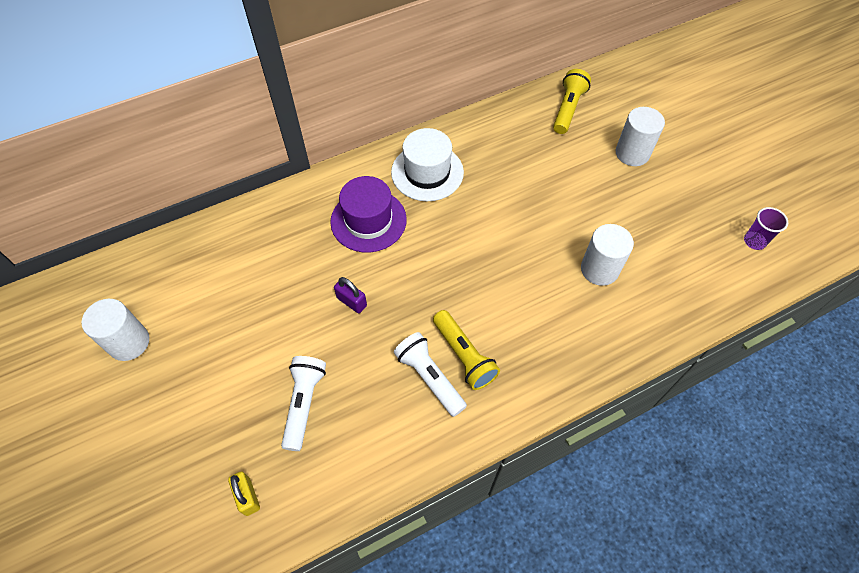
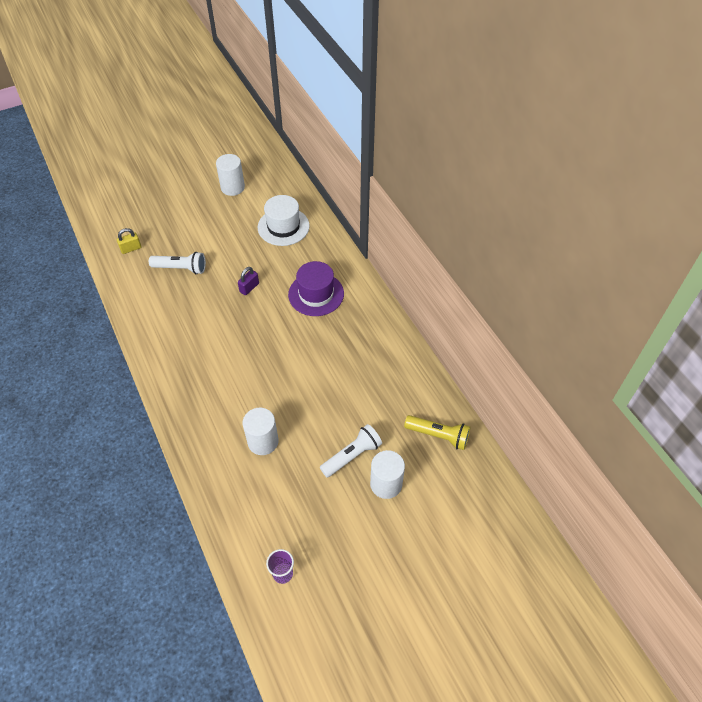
camera: 90 degrees right, 5 degrees down
(427, 172) = (361, 329): white hat -> white hat (283, 226)
(429, 378) = (187, 330): white flashlight -> white flashlight (352, 456)
(464, 355) = (201, 349): yellow flashlight -> none

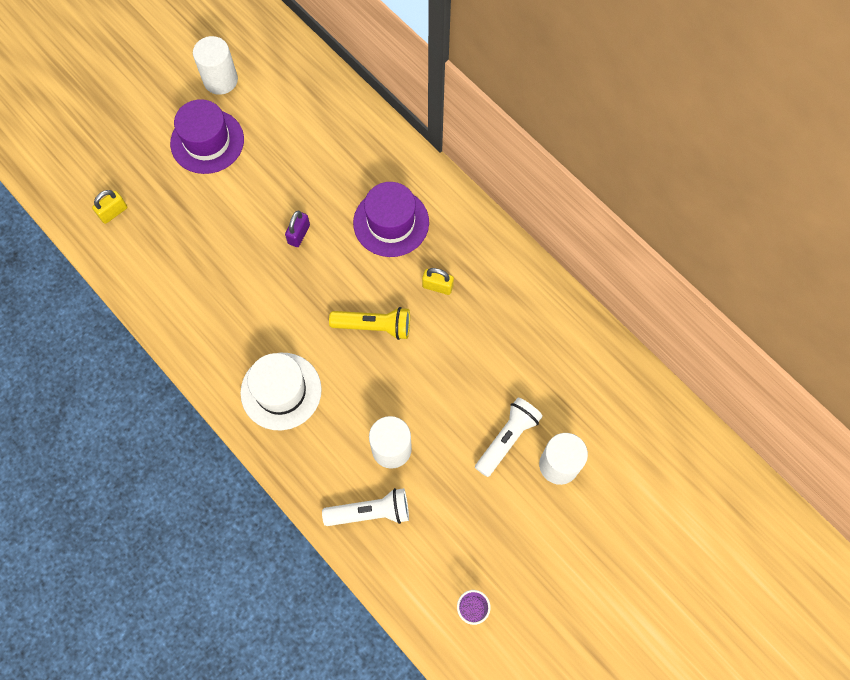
camera: 15 degrees left, 15 degrees up
(181, 268) = (195, 227): white flashlight -> white flashlight (370, 512)
(209, 220) = (207, 141): none -> purple hat
(283, 226) = (313, 128): white hat -> white hat (281, 391)
(335, 341) = (437, 286): none -> yellow padlock
(438, 435) = (604, 385): yellow flashlight -> yellow flashlight (374, 326)

